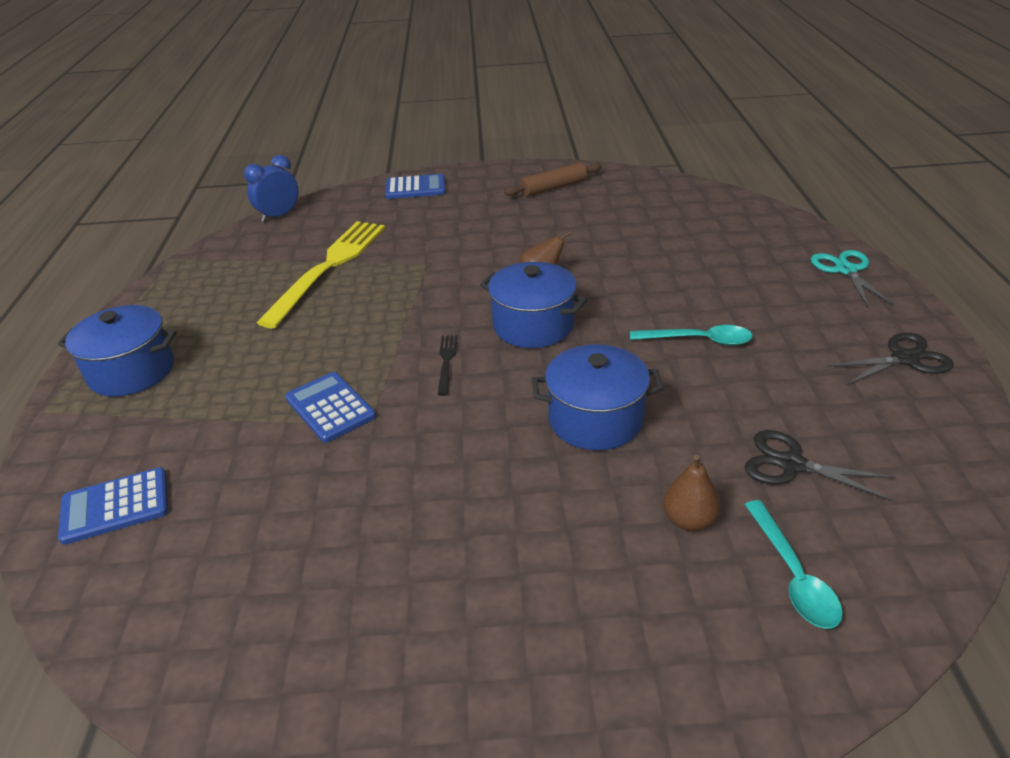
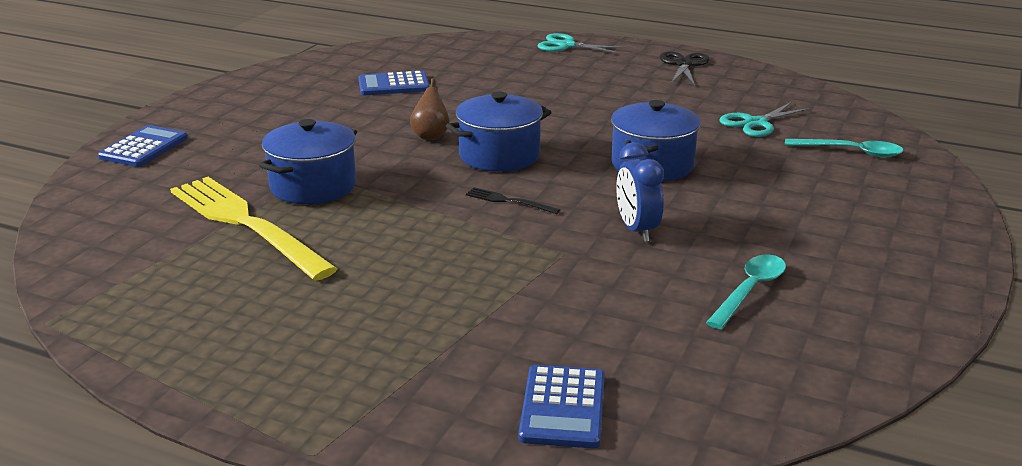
camera: 65 degrees left, 10 degrees down
(132, 371) = (302, 377): blue pot -> blue pot (313, 186)
(279, 216) = (58, 233): blue clock -> blue clock (636, 230)
(330, 407) = (518, 266): blue calculator -> blue calculator (393, 85)
(553, 187) = (272, 92): brown rolling pin -> none
(689, 520) = (784, 165): brown pear -> none
(698, 340) = (595, 108): turquoise spoon -> turquoise spoon (750, 291)
(791, 464) = (755, 123): black scissors -> turquoise scissors

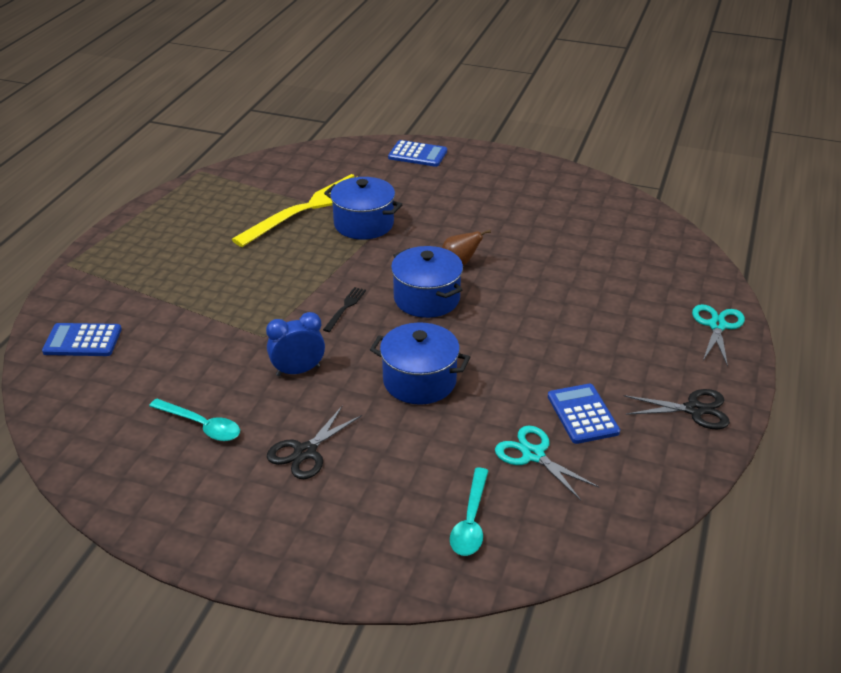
camera: 85 degrees right, 10 degrees up
(393, 85) = (565, 235): blue calculator -> blue calculator (583, 414)
(780, 226) = (305, 452): none -> black scissors

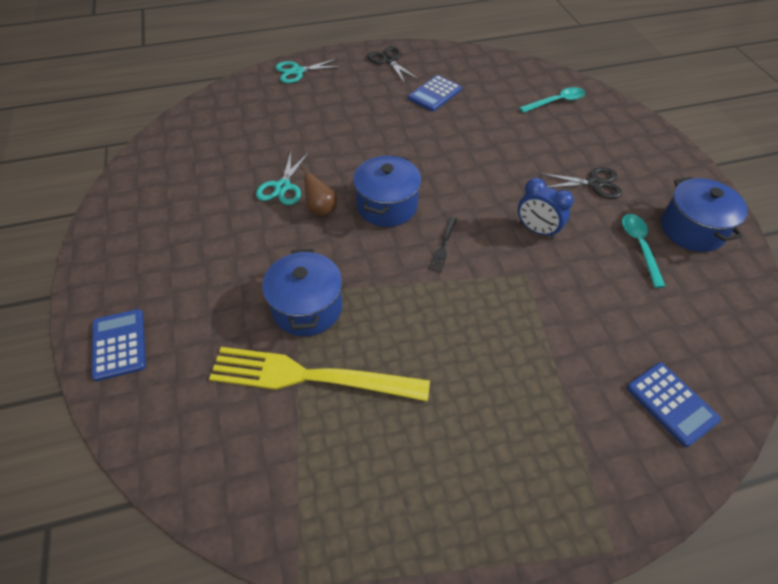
camera: 125 degrees left, 15 degrees up
(345, 308) = (443, 246): black fork -> black fork turned 60 degrees counterclockwise
(419, 381) = (479, 166): blue pot -> blue pot (692, 229)
(533, 455) = (486, 99): turquoise scissors -> turquoise scissors (282, 187)

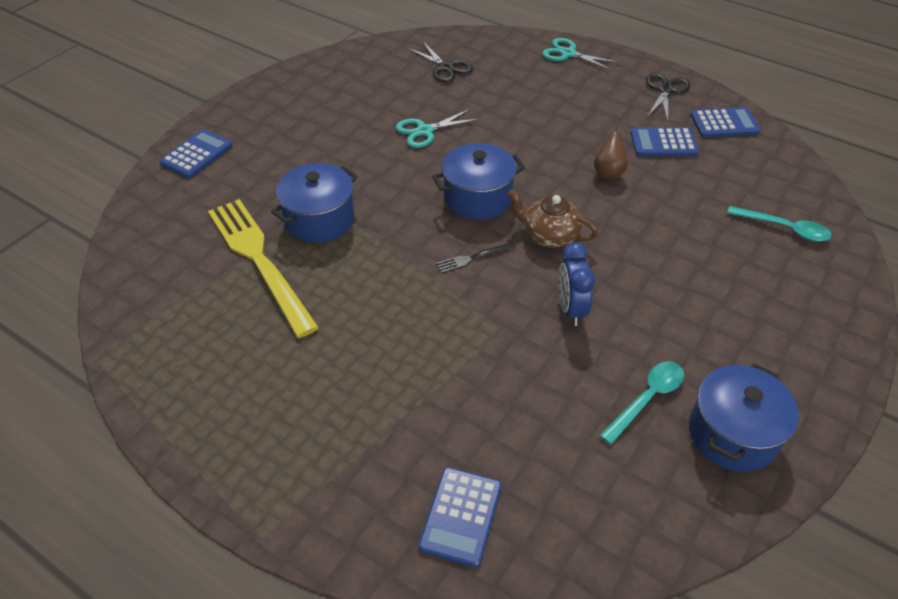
camera: 50 degrees right, 5 degrees down
(321, 209) = (426, 165): brown pear -> brown pear (608, 173)
(447, 61) = (724, 123): none -> blue calculator
(461, 196) = (549, 235): none -> brown teapot
(594, 184) = (695, 319): black scissors -> black scissors (446, 68)

